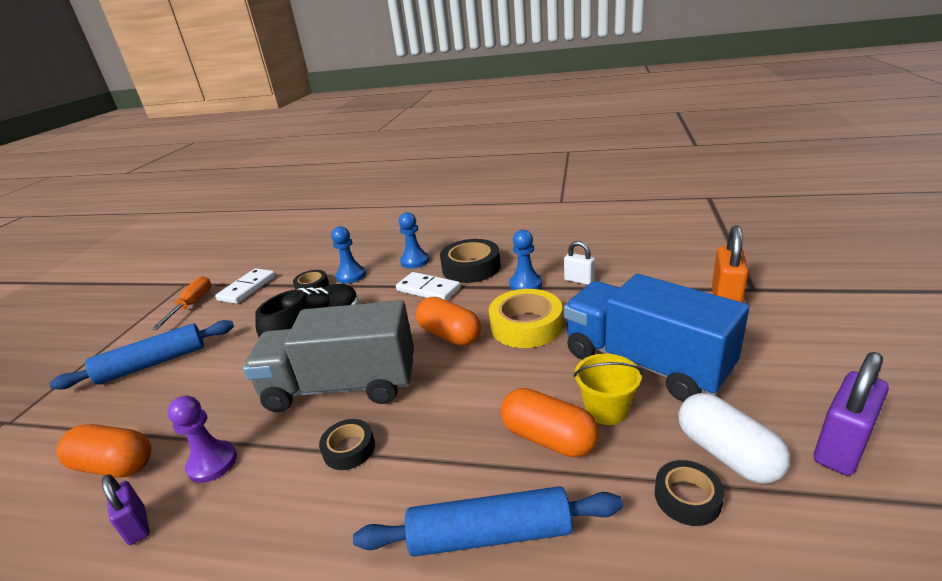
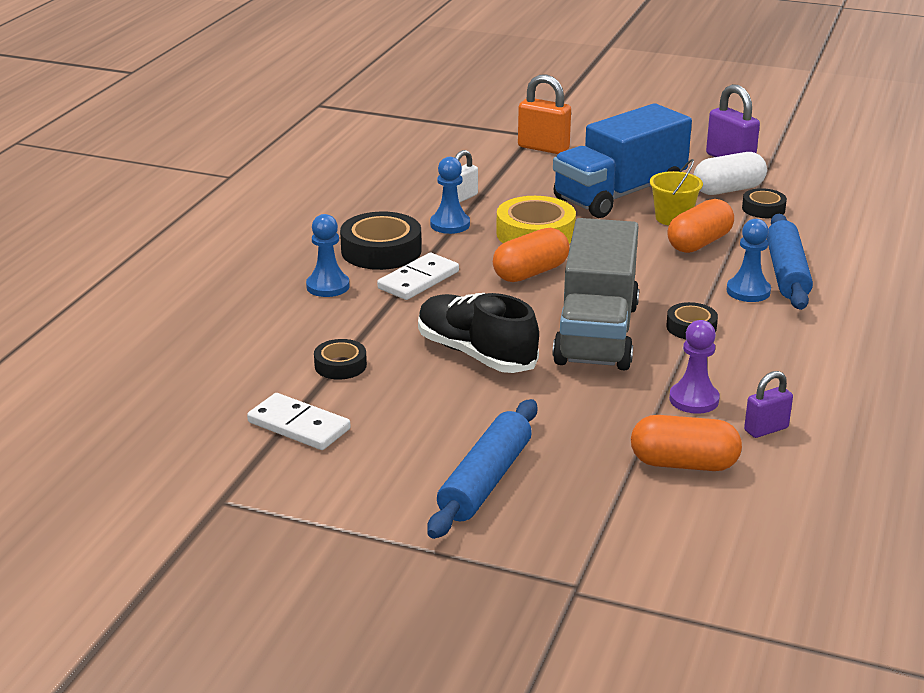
camera: 85 degrees left, 0 degrees up
(115, 465) = (684, 463): orange capsule -> orange capsule turned 75 degrees clockwise
(152, 363) = (485, 481): blue rolling pin -> blue rolling pin turned 45 degrees clockwise
(192, 305) = (317, 477): orange screwdriver -> none
(351, 276) = (332, 334): blue pawn -> blue pawn (748, 291)

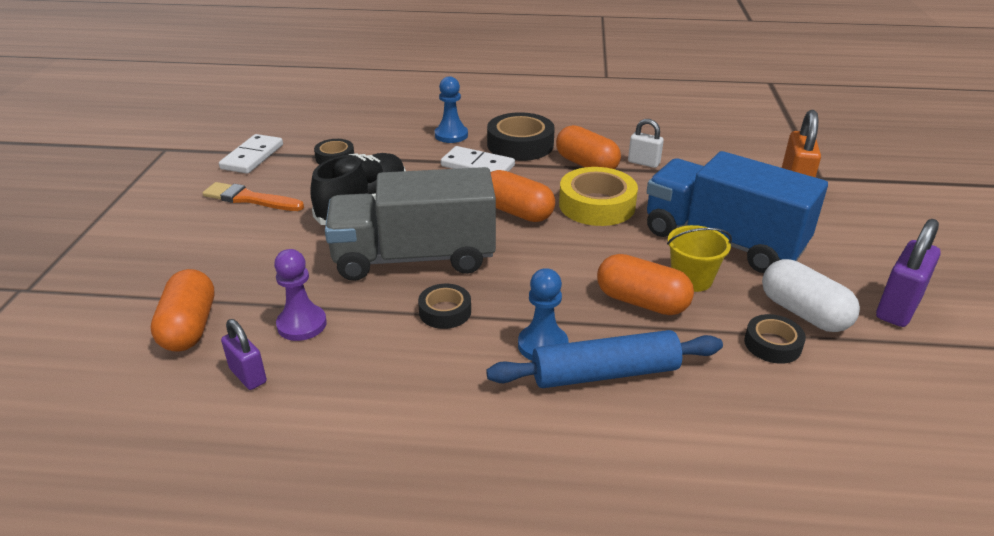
camera: 75 degrees right, 5 degrees up
(421, 428) = (250, 199): none -> orange brush
(450, 224) = (586, 165): blue pawn -> orange capsule
(485, 481) = (175, 233): blue rolling pin -> none

